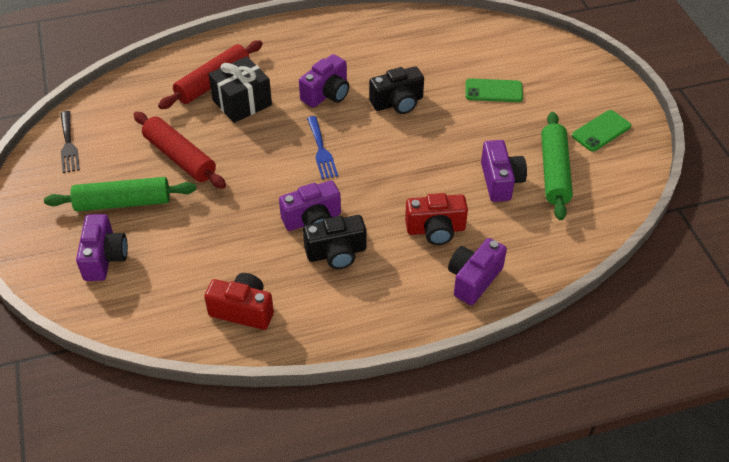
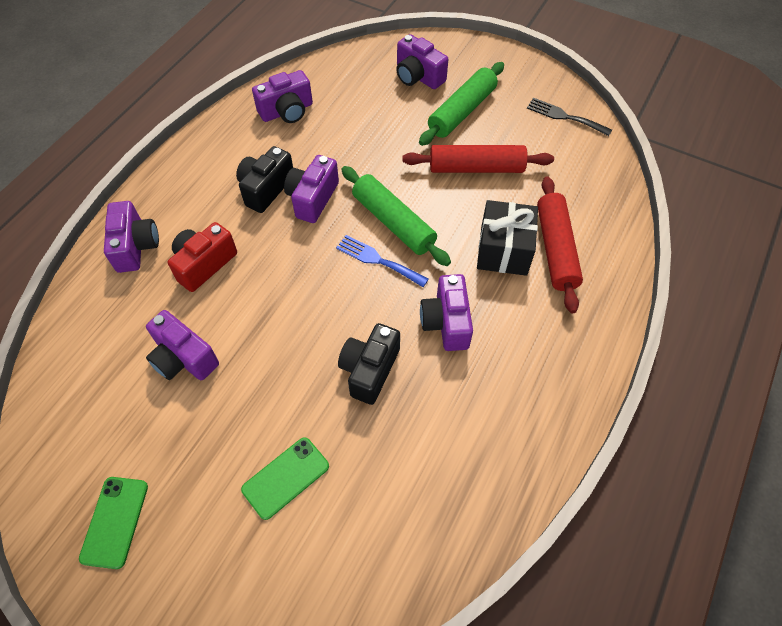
camera: 135 degrees right, 10 degrees up
(243, 310) = (287, 111): red camera -> purple camera
(554, 172) = (135, 414): green rolling pin -> green rolling pin (393, 222)

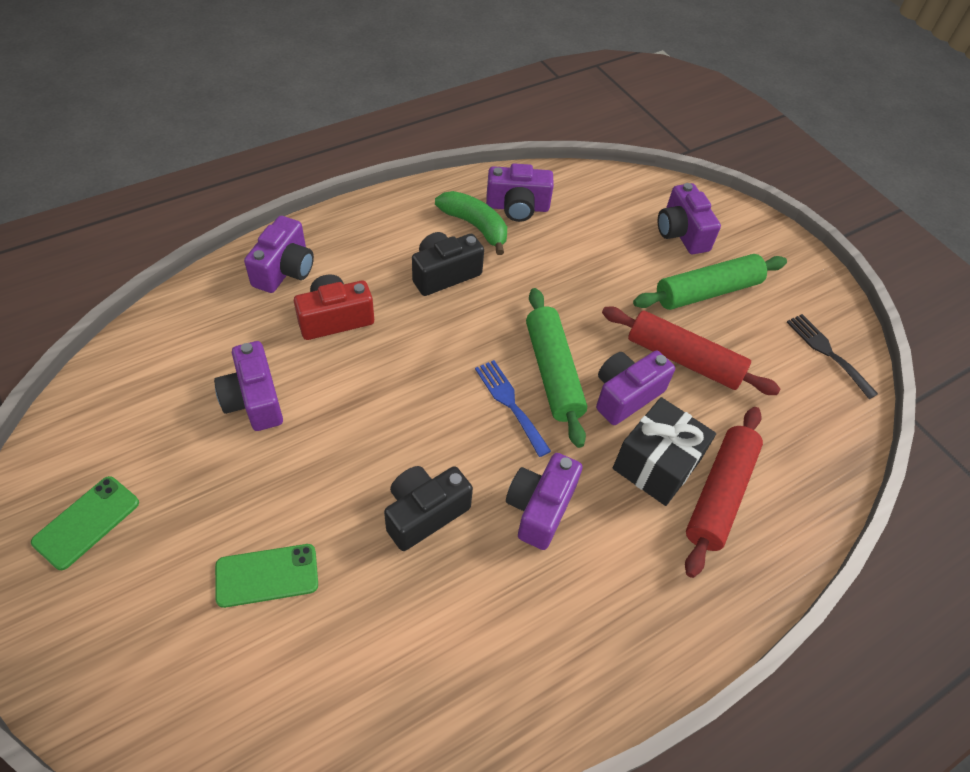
camera: 25 degrees right, 5 degrees down
(264, 141) = (475, 226): none -> green banana
(312, 198) = (484, 306): purple camera -> purple camera (625, 395)

